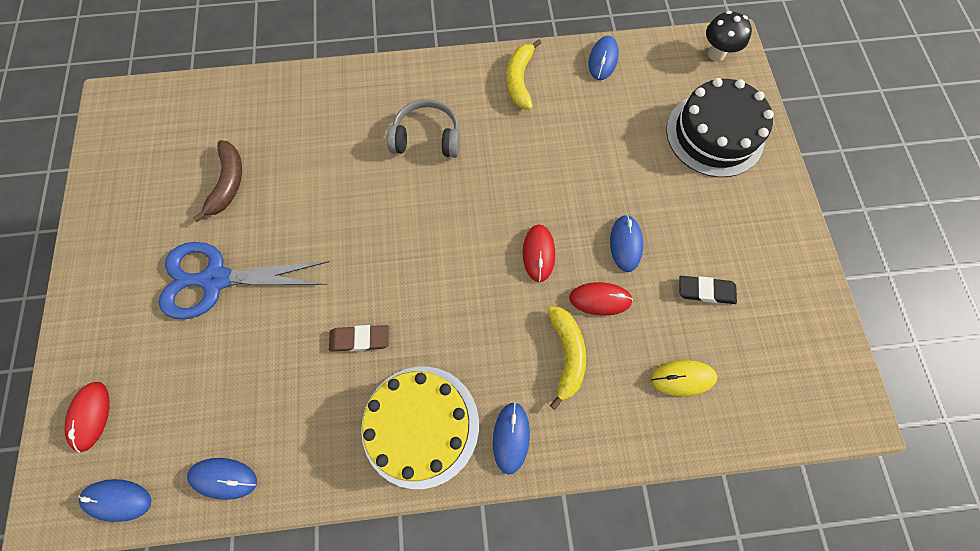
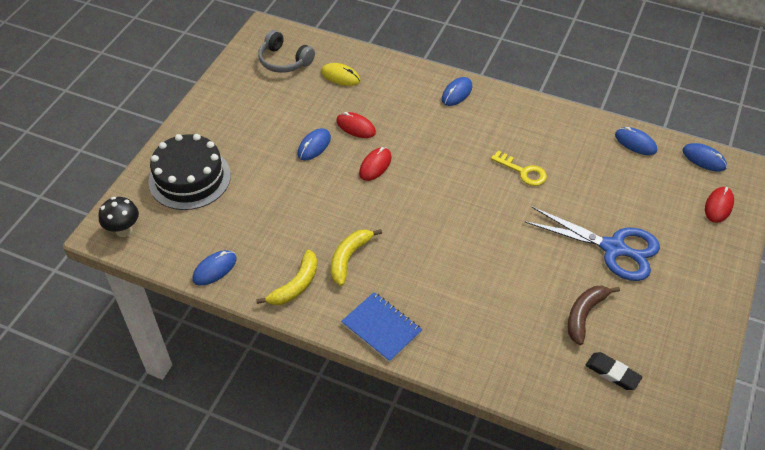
camera: 150 degrees left, 20 degrees down
(360, 339) = (523, 171): brown eraser -> yellow key
(417, 80) = (381, 328): none -> blue notebook
(420, 425) = (506, 118): yellow cake -> none
(427, 138) = (403, 275): grey headphones -> grey headphones (284, 61)
(566, 355) = (398, 112): yellow banana -> yellow banana (349, 258)
(706, 291) = (288, 104): black eraser -> black eraser (612, 373)

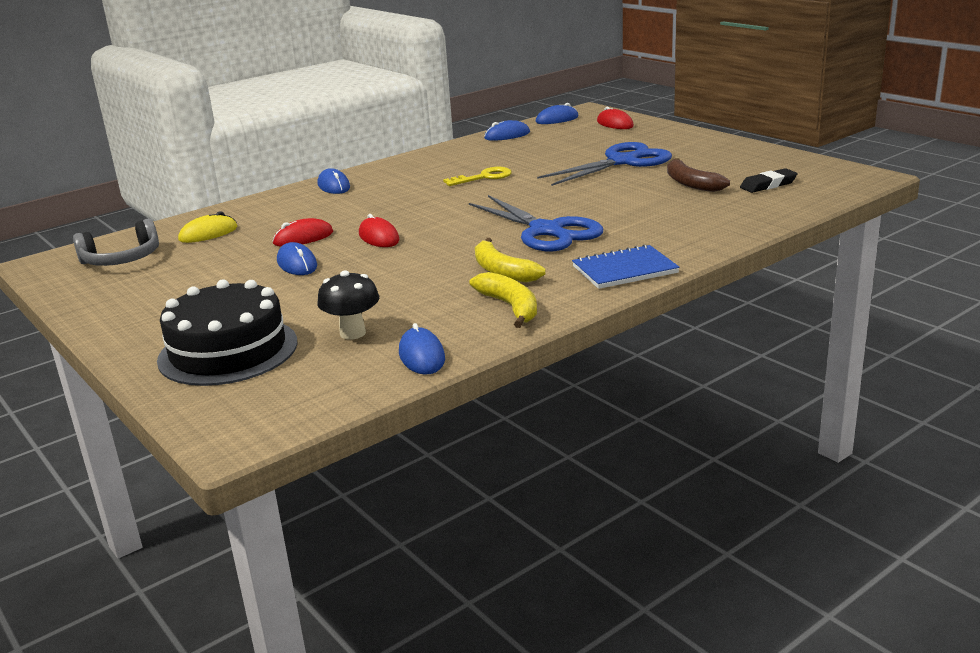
camera: 60 degrees left, 25 degrees down
(124, 230) = (255, 418): black mushroom -> black mushroom (353, 333)
(431, 255) = (546, 231): none -> blue scissors

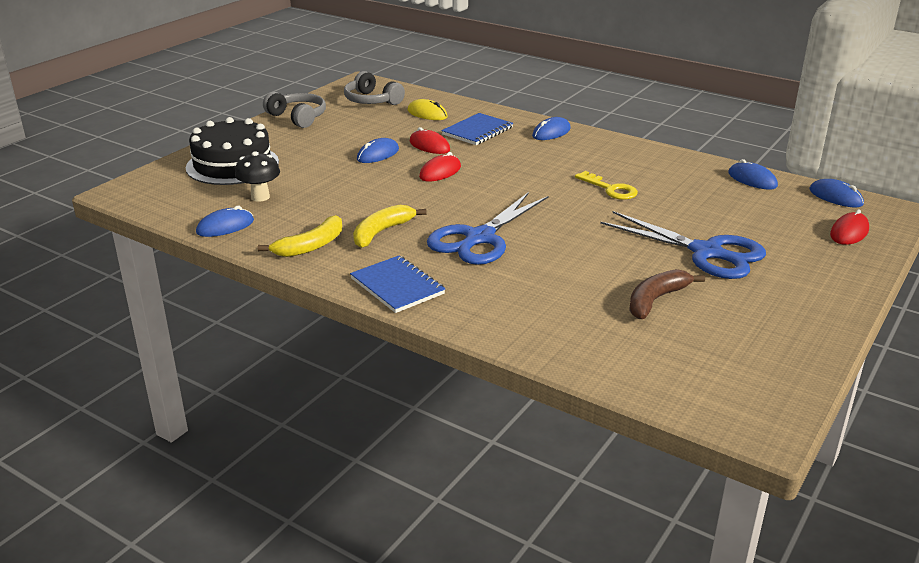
camera: 70 degrees right, 5 degrees up
(114, 305) = (298, 117): none -> grey headphones
(290, 214) = (477, 131): none -> blue notebook
(768, 185) = (680, 351): black eraser -> none

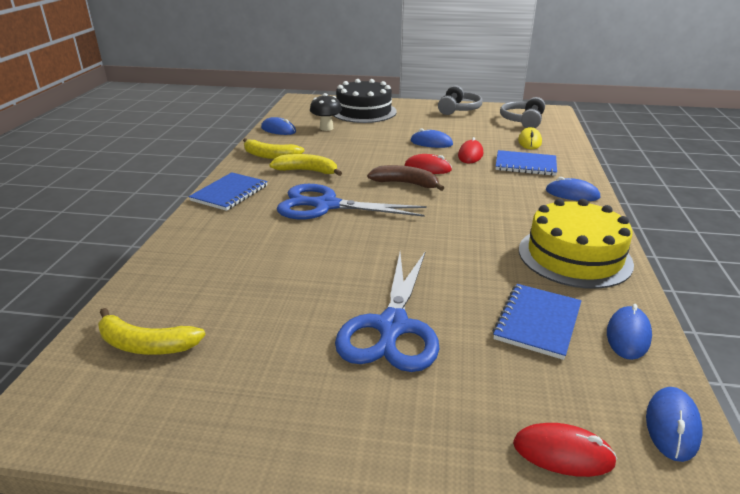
camera: 65 degrees right, 0 degrees up
(610, 189) = (484, 245): yellow key -> none
(649, 163) = (574, 256): none -> yellow cake
(656, 300) = (266, 310): brown banana -> brown banana (406, 183)
(680, 364) = (145, 344): none -> yellow banana
(725, 201) = (537, 322): none -> blue notebook

